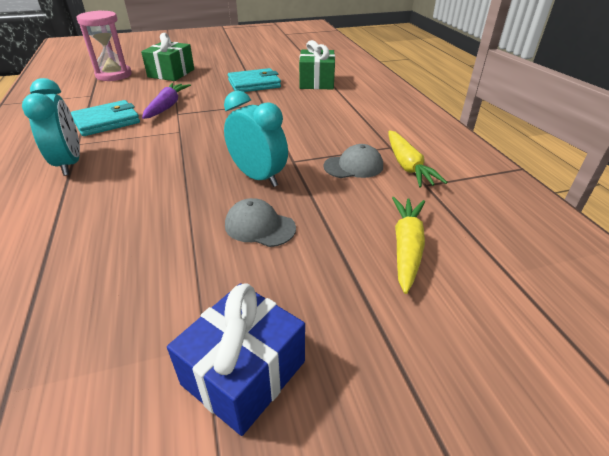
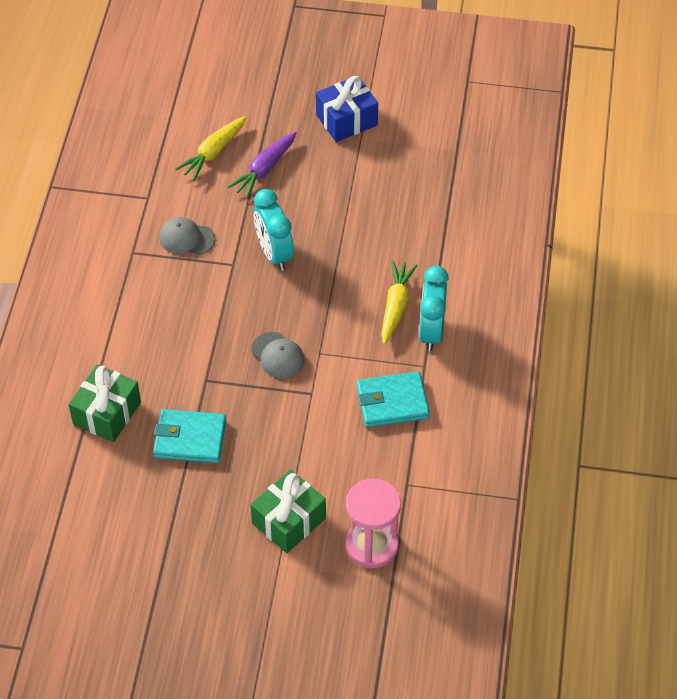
camera: 155 degrees left, 15 degrees up
(167, 107) = (319, 414): purple carrot -> purple carrot (265, 169)
(259, 226) = (298, 202): grey cap -> grey cap (278, 355)
(407, 166) = (141, 222): yellow carrot -> yellow carrot (395, 307)

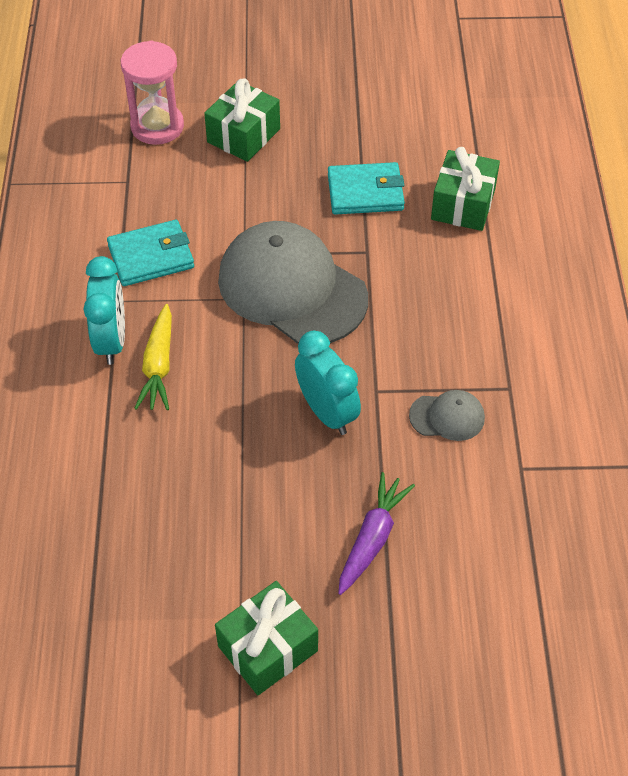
camera: 170 degrees right, 0 degrees up
(213, 152) = (454, 556): yellow carrot -> none
(278, 355) = (292, 288): grey cap -> grey cap, size x2.29
(346, 120) = (267, 648): blue gift -> green gift

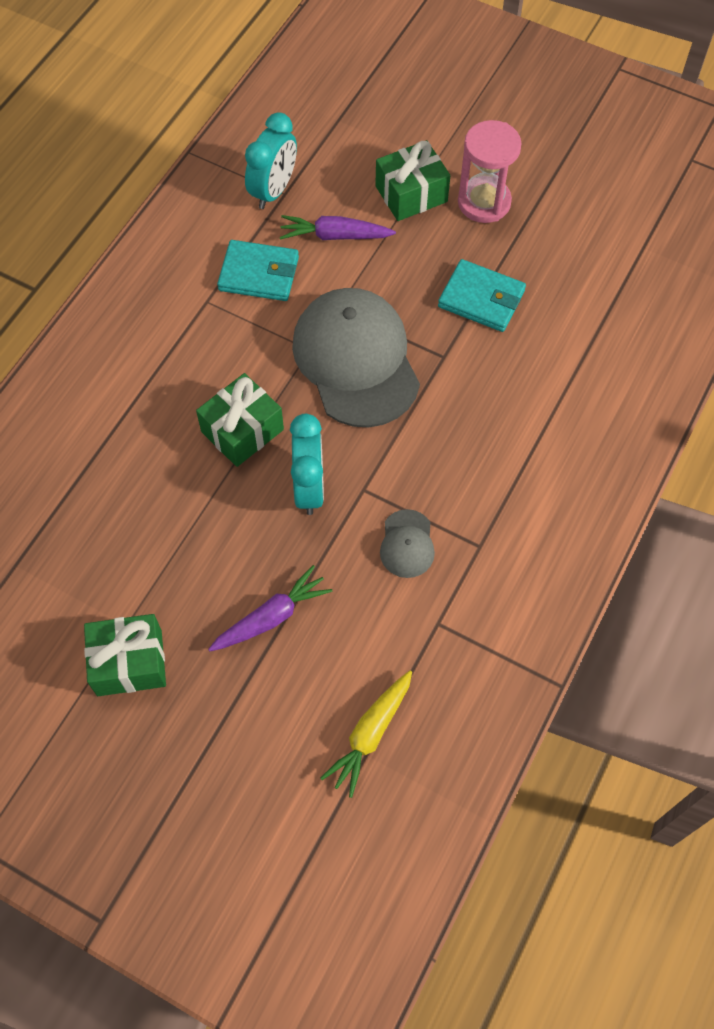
camera: 30 degrees right, 10 degrees up
(112, 341) = (179, 336): turquoise clock -> turquoise clock (274, 191)
(157, 126) = (343, 152): pink hourglass -> pink hourglass (484, 202)
(159, 365) = (202, 376): yellow carrot -> yellow carrot (370, 734)
(200, 196) = (335, 236): none -> purple carrot
(447, 417) = (407, 544): grey cap -> grey cap turned 60 degrees clockwise
(463, 204) = (561, 352): green gift -> green gift (242, 430)

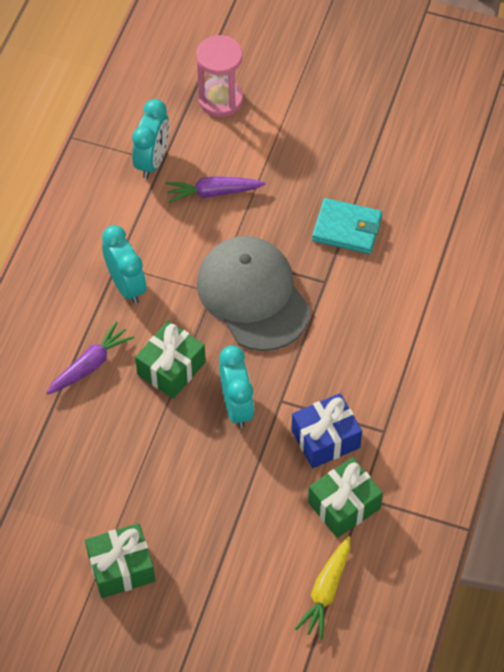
camera: 10 degrees left, 5 degrees down
(212, 326) = (126, 285): none -> turquoise clock
(259, 274) = (156, 235): turquoise wallet -> none
(271, 617) = (228, 514): purple carrot -> purple carrot (90, 365)
(407, 544) = (325, 439): grey cap -> blue gift
(411, 194) = (270, 147): green gift -> green gift (344, 505)
(484, 202) = (333, 145): pink hourglass -> pink hourglass (220, 99)

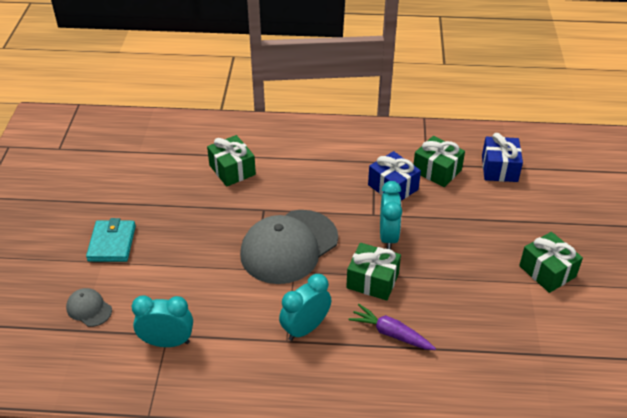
camera: 105 degrees left, 15 degrees down
(214, 193) = (194, 291): purple carrot -> none
(220, 99) = (89, 309): pink hourglass -> grey cap
(237, 406) = (388, 236): turquoise clock -> turquoise clock turned 120 degrees clockwise
(326, 590) = (499, 168): yellow carrot -> blue gift
(347, 229) = (212, 206): turquoise wallet -> turquoise wallet (112, 243)
(409, 261) = (232, 170): none -> green gift

